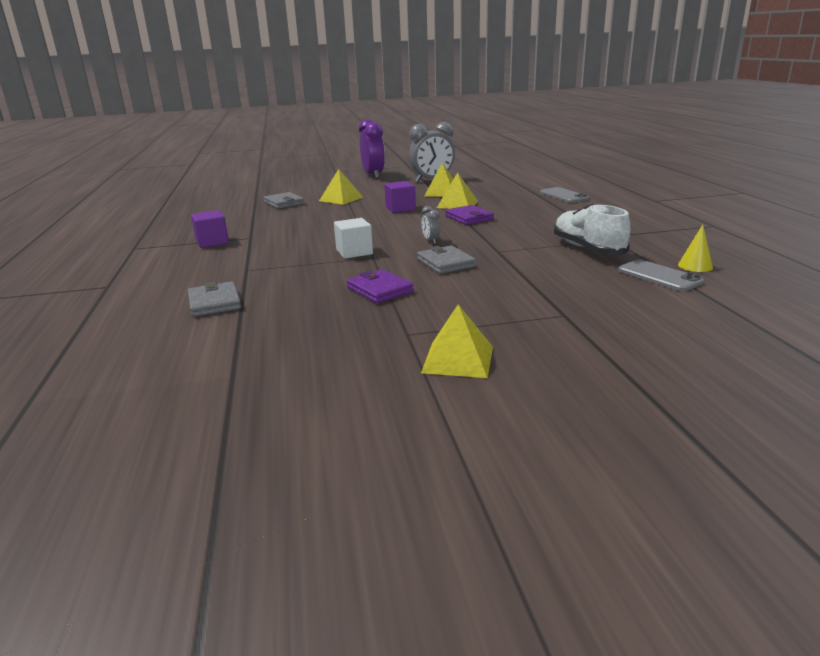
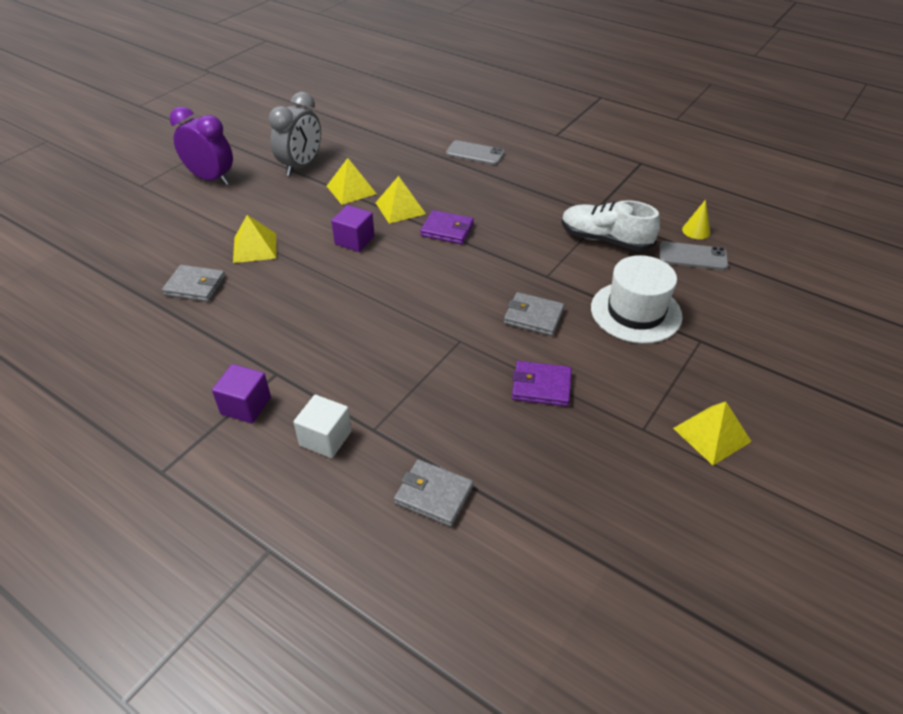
camera: 45 degrees left, 20 degrees up
(354, 252) = (431, 342): white cube -> white cube (325, 438)
(431, 241) = (471, 287): grey clock -> none
(535, 284) = (636, 312): none -> white hat

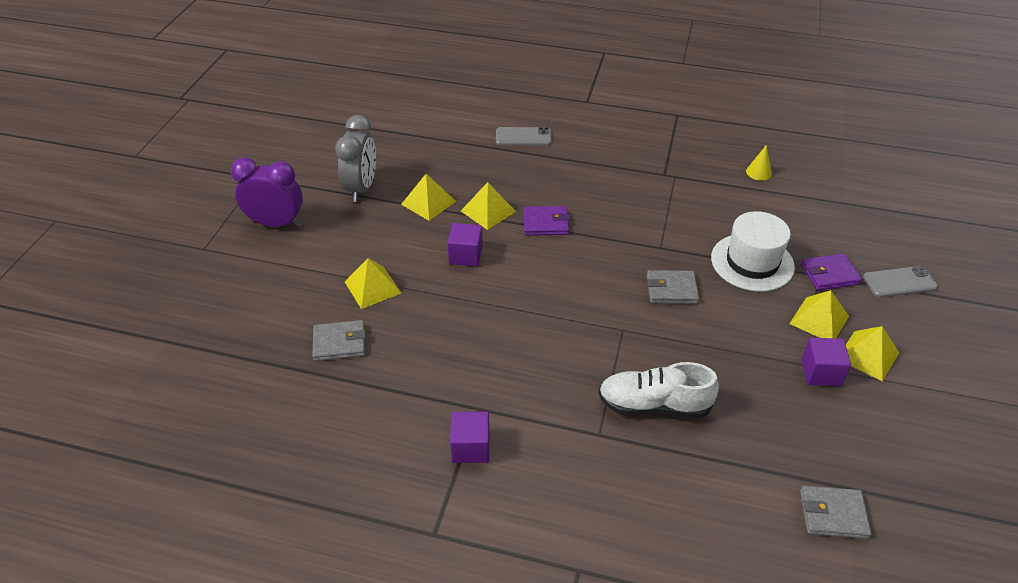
camera: 20 degrees left, 0 degrees up
(325, 438) = (562, 455): white cube -> none
(434, 495) = (685, 476): grey wallet -> grey wallet (833, 514)
(541, 386) = (715, 352): purple wallet -> purple wallet (829, 274)
(605, 240) = (689, 199): white shoe -> white shoe (654, 405)
(646, 437) = (820, 372): none -> purple cube
(676, 384) = (819, 319): none -> yellow pyramid
(692, 256) = (769, 198): grey phone -> grey phone (899, 282)

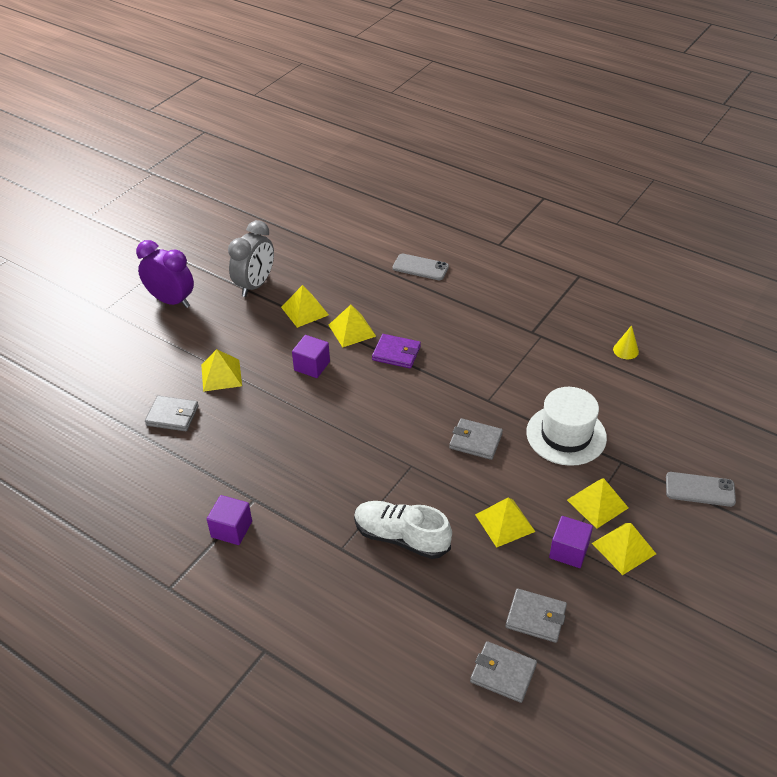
camera: 20 degrees right, 0 degrees up
(745, 362) = (505, 523): none -> yellow pyramid
(829, 274) = (634, 465): purple wallet -> none
(829, 447) = (536, 617): none -> grey wallet

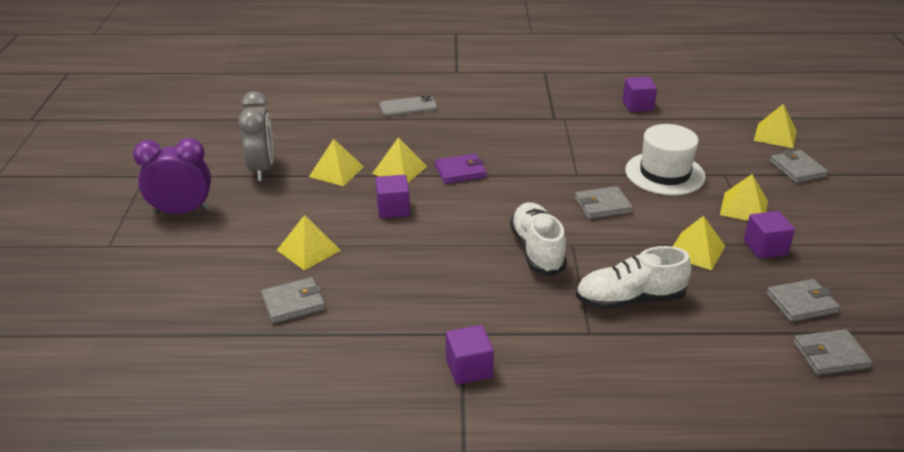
camera: 35 degrees left, 10 degrees down
(378, 457) = (537, 250): none -> white shoe
(623, 548) = (798, 227): yellow pyramid -> yellow pyramid (775, 135)
(625, 350) = (637, 105): yellow cone -> purple cube
(700, 489) = (797, 169): grey phone -> grey wallet

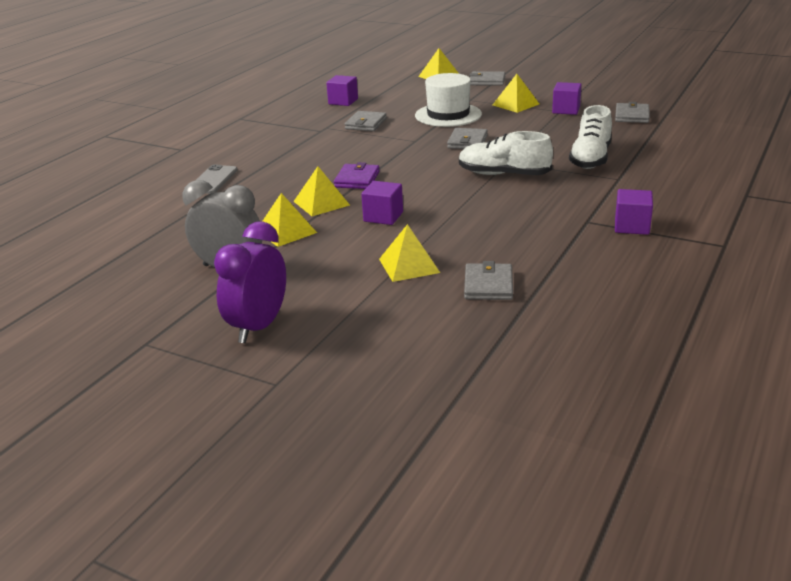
camera: 60 degrees left, 5 degrees down
(696, 250) = (552, 128): yellow pyramid -> none
(830, 355) = (686, 121): grey wallet -> grey wallet (366, 124)

